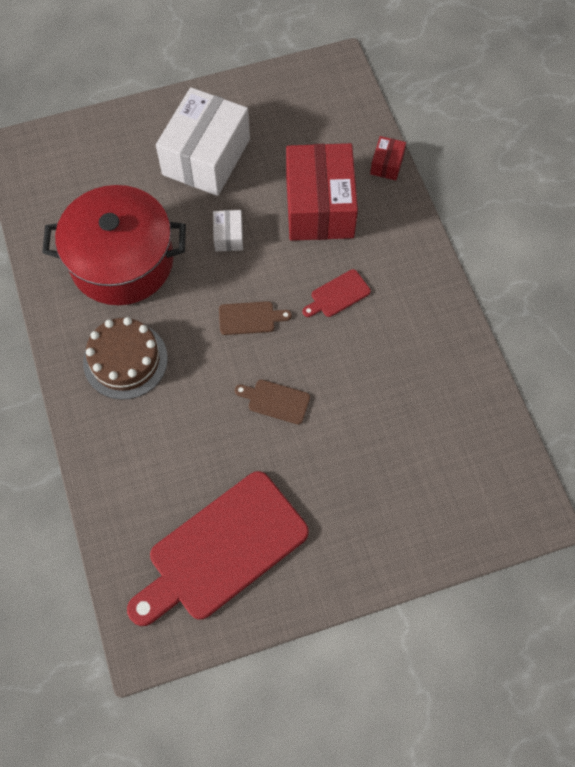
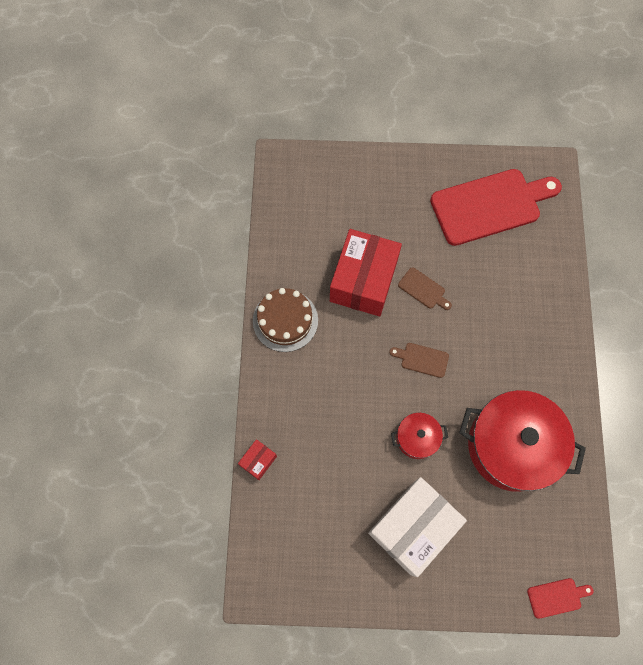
camera: 160 degrees left, 5 degrees up
(125, 360) = (527, 358): brown cake -> brown cake (285, 320)
(228, 236) = (417, 438): white box -> red pot
(319, 206) = (332, 439): red box -> red box (363, 281)
(338, 295) = (347, 355): red cutting board -> red cutting board (556, 597)

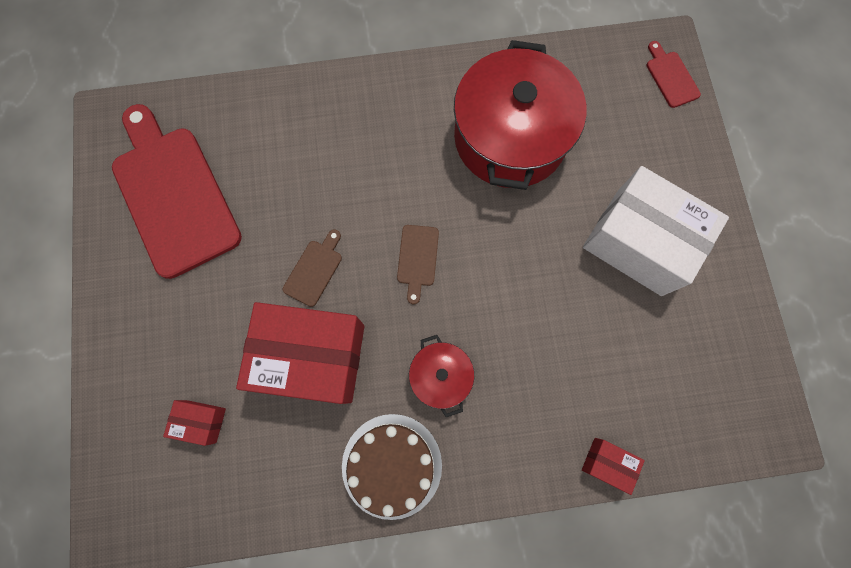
camera: 100 degrees left, 5 degrees up
(334, 212) = (201, 421): none -> red box
(417, 438) = (526, 251): red pot -> red pot (440, 376)

